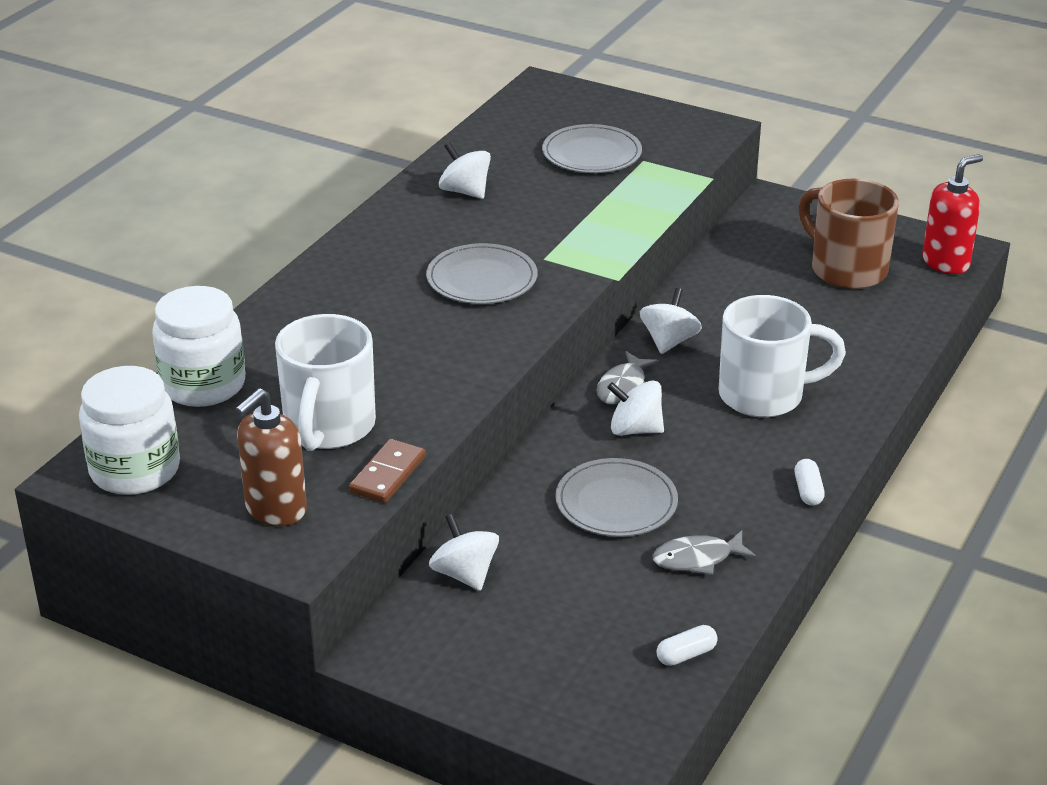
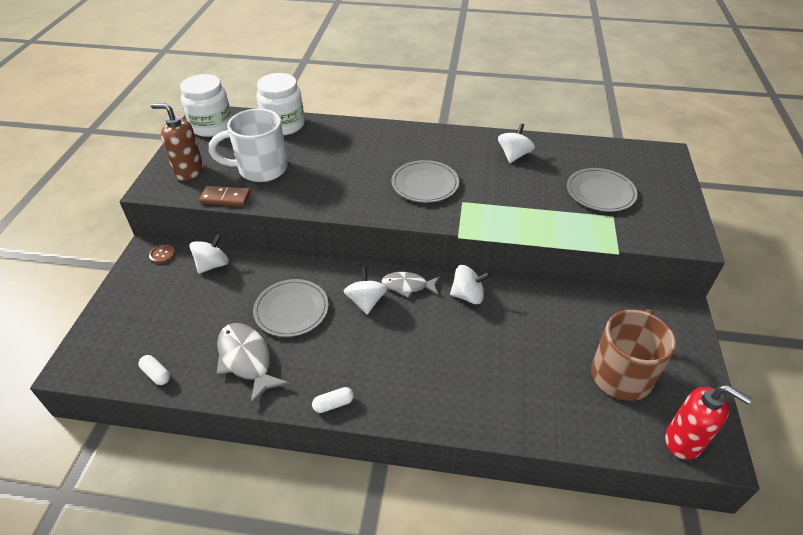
camera: 70 degrees right, 10 degrees up
(400, 633) = (162, 254): none -> brown button
(697, 559) = (246, 360): grey fish -> grey fish, size x1.53
(764, 395) = (432, 357): white mug -> none

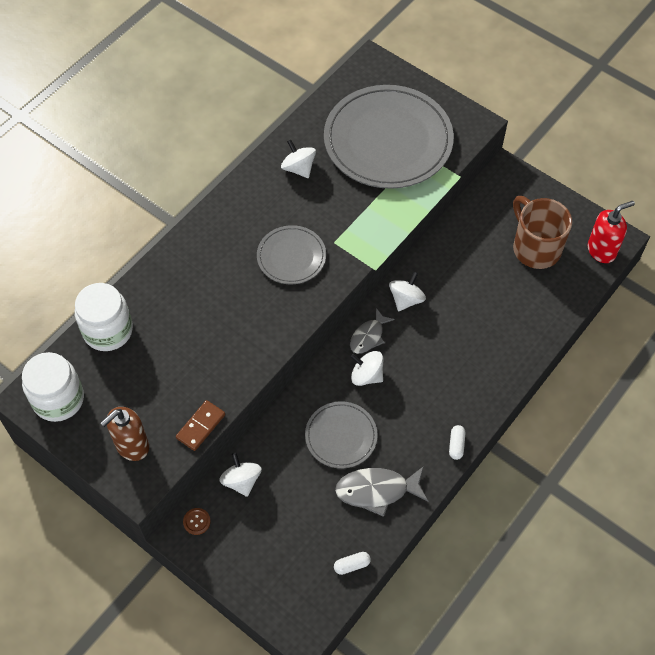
camera: 60 degrees left, 15 degrees up
(261, 169) = (174, 380): white mug -> none
(600, 192) = (388, 140): grey plate -> grey plate, size x1.98

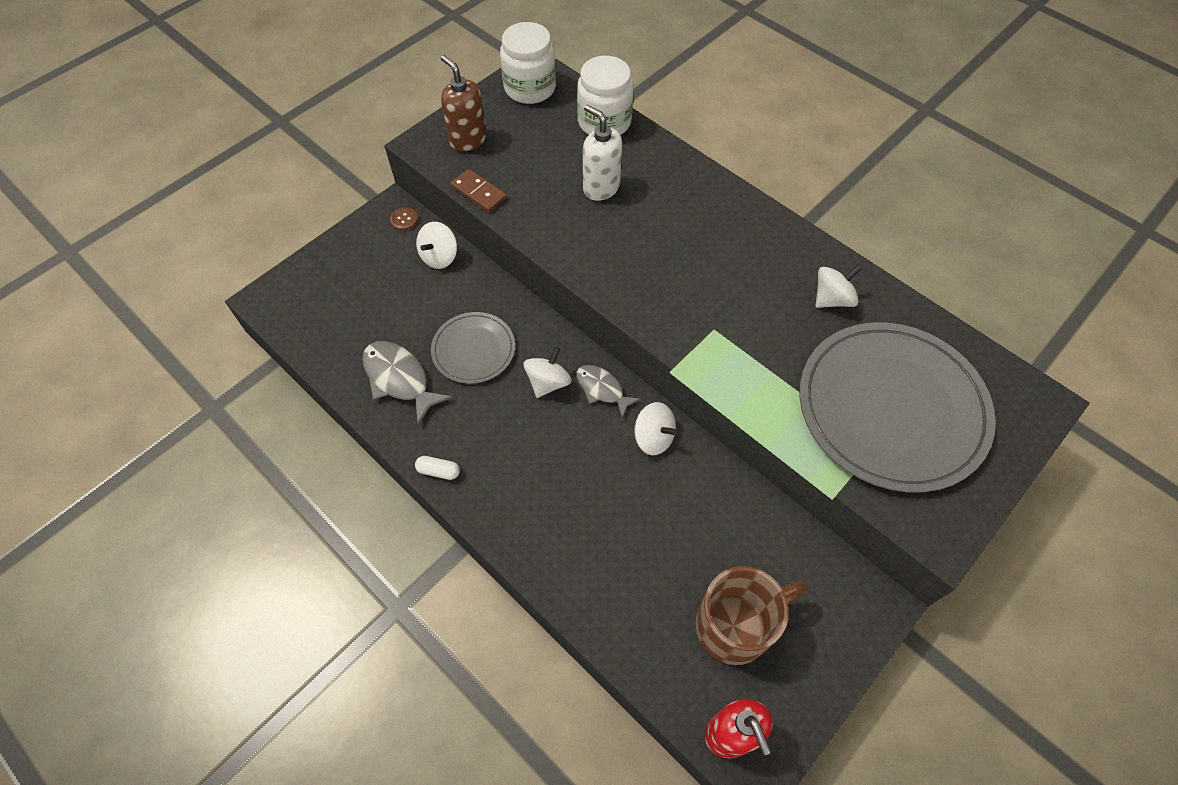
camera: 95 degrees right, 0 degrees up
(191, 327) = (601, 188): none -> white soap dispenser
(241, 481) = (439, 257): white spinning top -> white spinning top turned 135 degrees clockwise
(291, 256) = (692, 283): grey plate -> none
(352, 565) = (320, 347): white capsule -> none
(377, 491) = (399, 379): grey fish -> grey fish turned 45 degrees counterclockwise

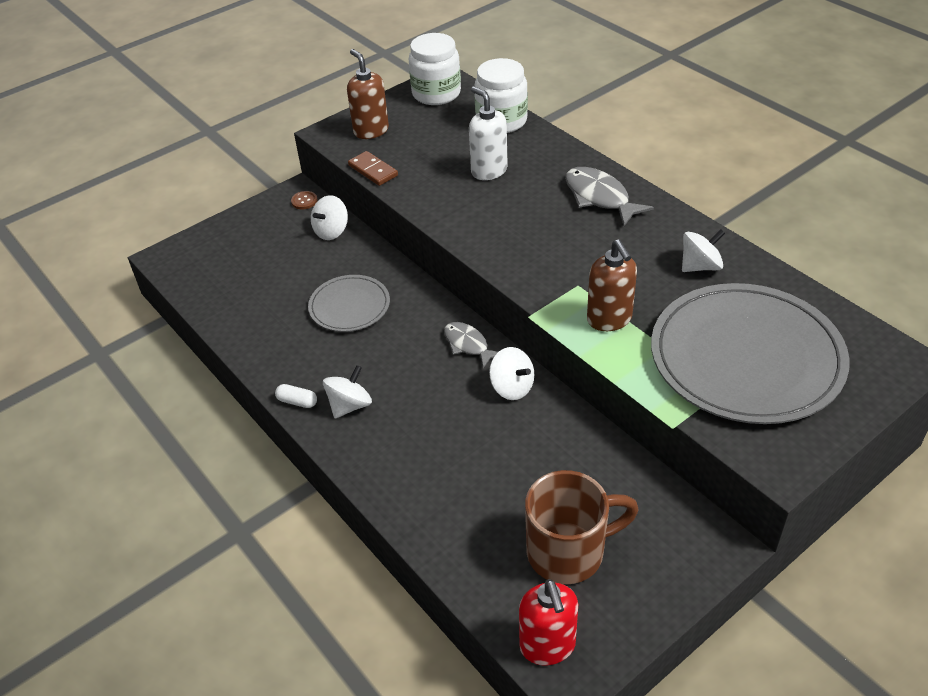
camera: 10 degrees right, 15 degrees down
(399, 379) = (275, 326): grey fish -> grey fish (599, 197)
(548, 382) = (416, 336): white spinning top -> white spinning top (350, 405)
(752, 370) = (609, 319): none -> brown soap dispenser

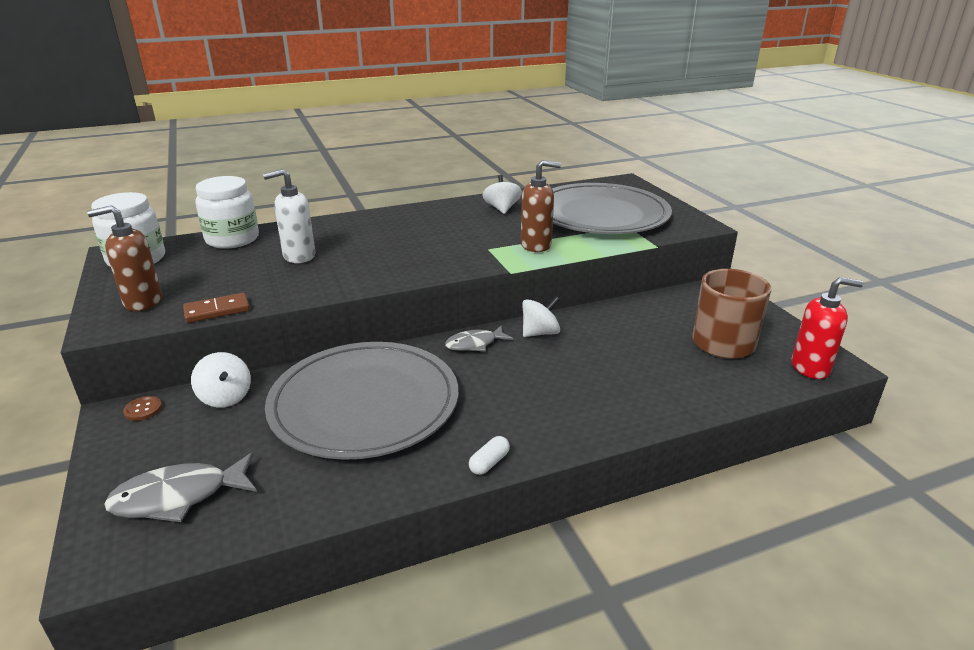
camera: 75 degrees left, 15 degrees down
(349, 306) = (364, 403): grey plate -> grey plate, size x1.98
(350, 405) = (515, 425): white spinning top -> none
(599, 197) = (390, 223): grey fish -> grey fish (178, 497)

